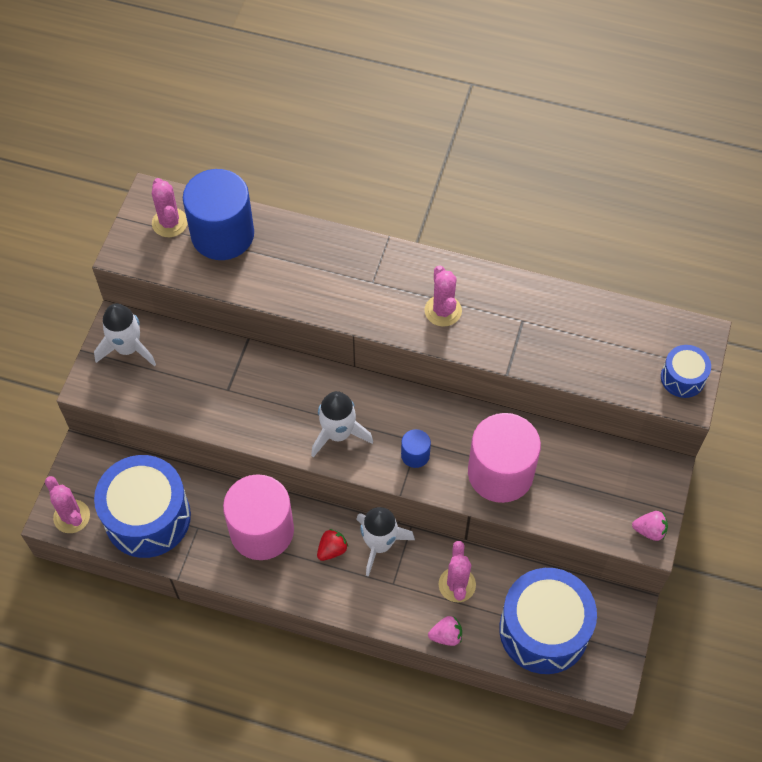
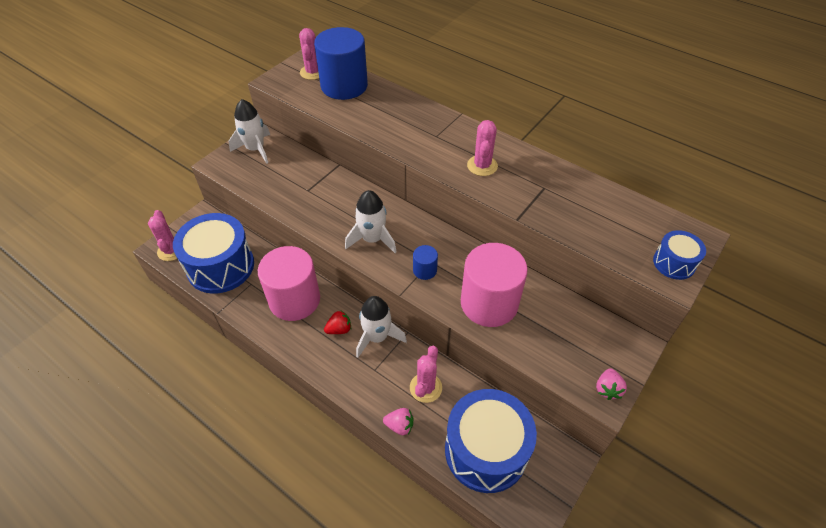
camera: 20 degrees right, 10 degrees down
(649, 530) = (607, 389): pink strawberry -> pink strawberry turned 75 degrees clockwise

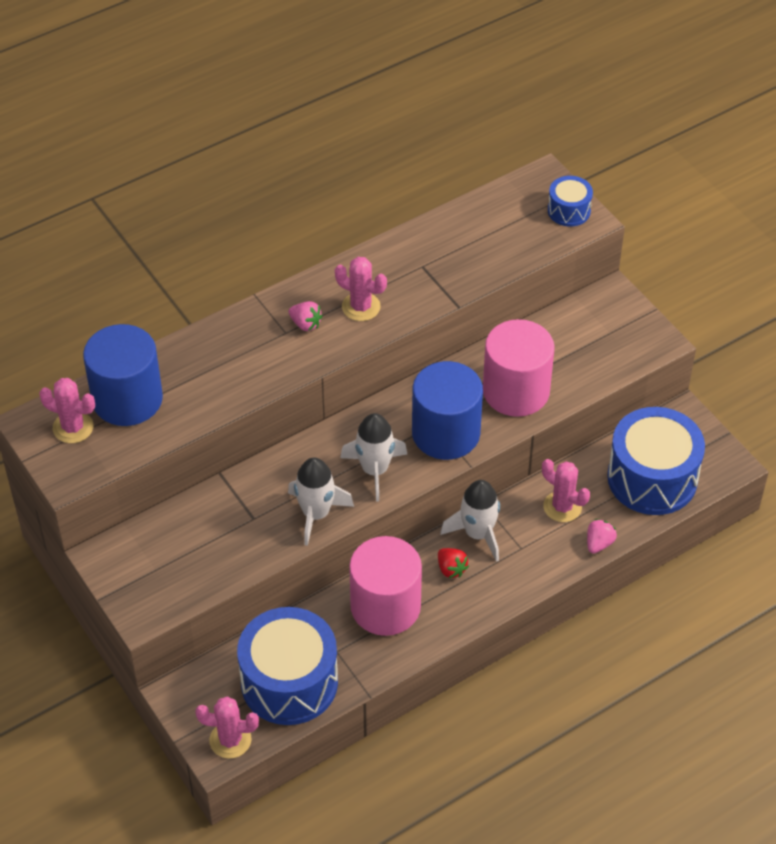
camera: 70 degrees left, 0 degrees up
(255, 149) = (135, 563): white rocket -> white rocket (316, 514)
(339, 329) = (451, 569): red strawberry -> red strawberry turned 150 degrees clockwise
(425, 270) = (446, 433): blue cylinder -> blue cylinder, size x2.28
(607, 389) = (652, 336): pink strawberry -> pink strawberry (305, 324)

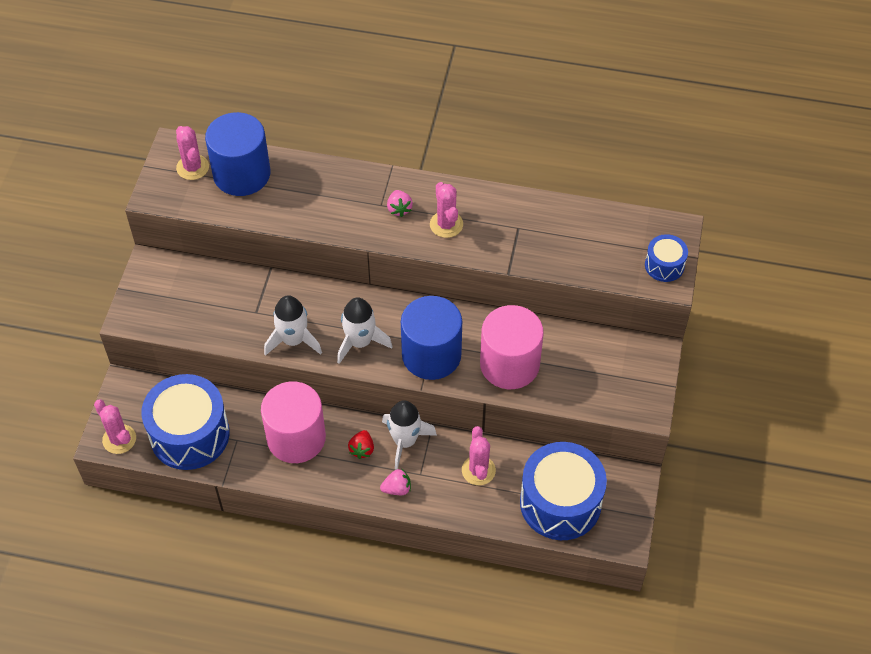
camera: 45 degrees right, 5 degrees up
(599, 543) = (472, 515): pink strawberry -> pink strawberry (397, 489)

